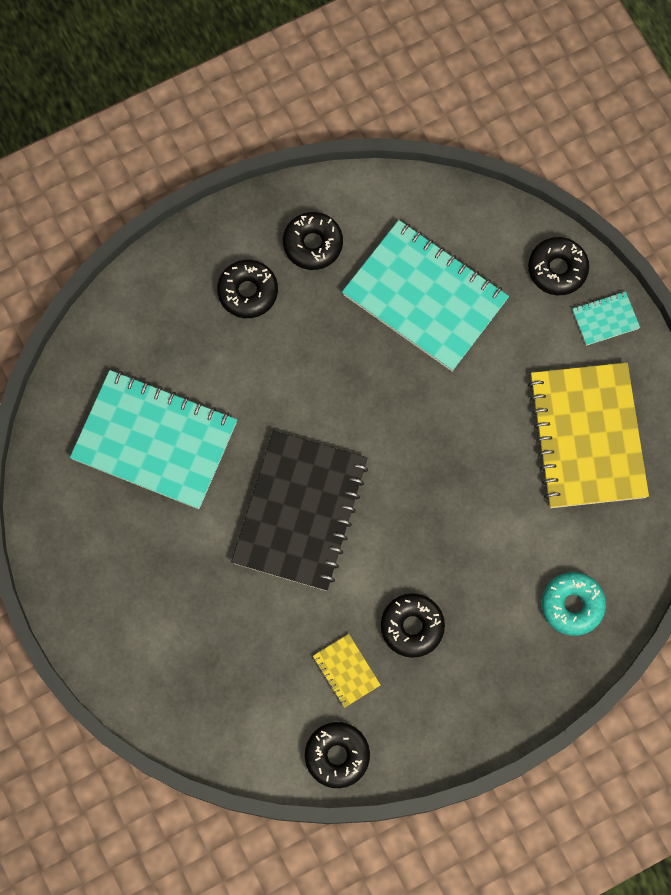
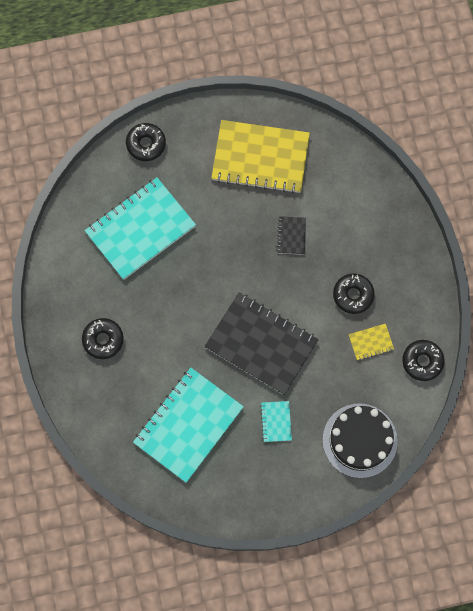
camera: 75 degrees left, 0 degrees up
(193, 690) = (359, 440): none -> black cake
(313, 244) = (82, 290): black donut -> none
(478, 513) = (291, 236): none -> black notebook
(572, 605) = (363, 197): turquoise donut -> none
(605, 319) = (187, 125): turquoise notebook -> turquoise notebook (276, 421)

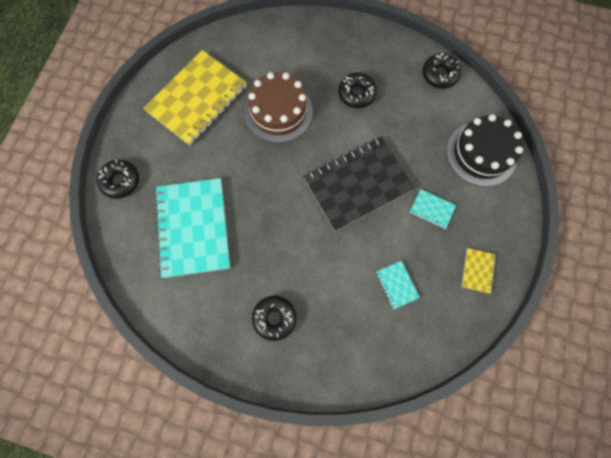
camera: 60 degrees left, 0 degrees up
(188, 425) = (397, 285): turquoise notebook -> turquoise notebook, size x0.42
(291, 236) = (278, 111): black notebook -> brown cake
(371, 342) = (403, 102): yellow notebook -> yellow notebook (477, 271)

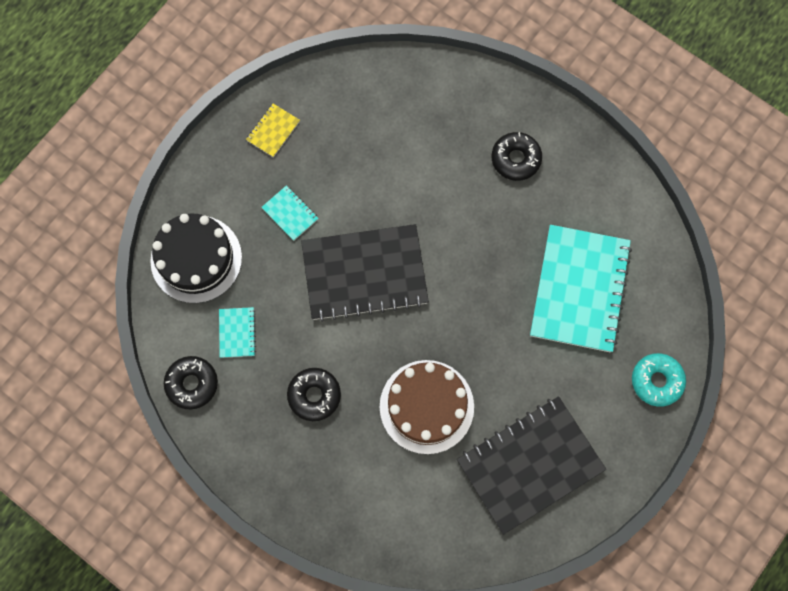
camera: 160 degrees left, 0 degrees up
(120, 181) = (656, 381): black donut -> turquoise donut
(197, 99) = (530, 465): yellow notebook -> black notebook
(397, 285) = (368, 147): turquoise notebook -> turquoise notebook (237, 333)

